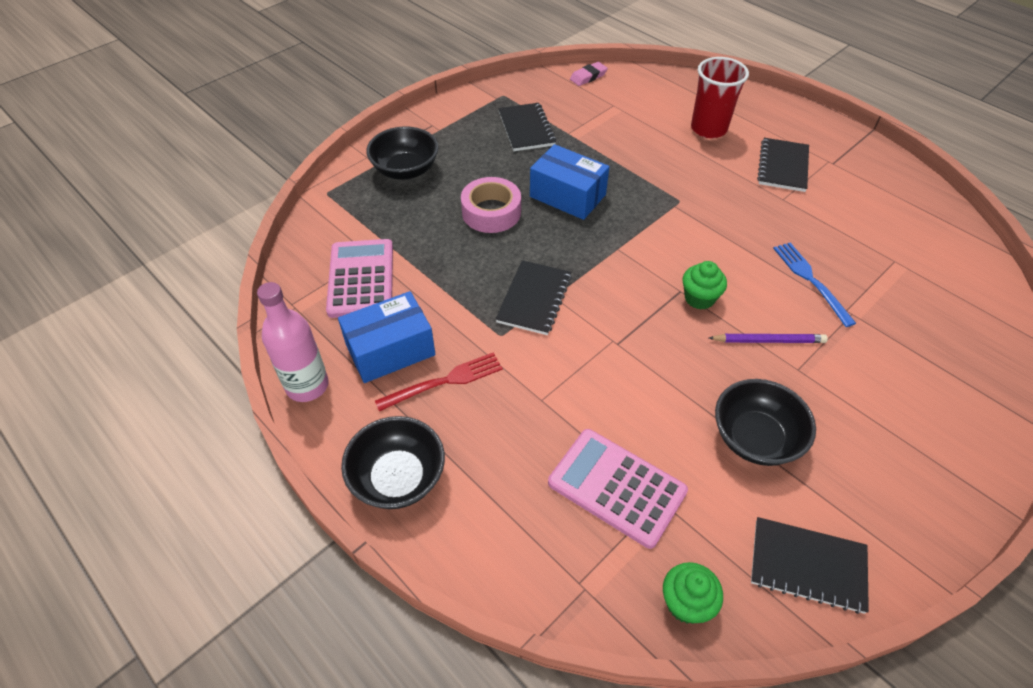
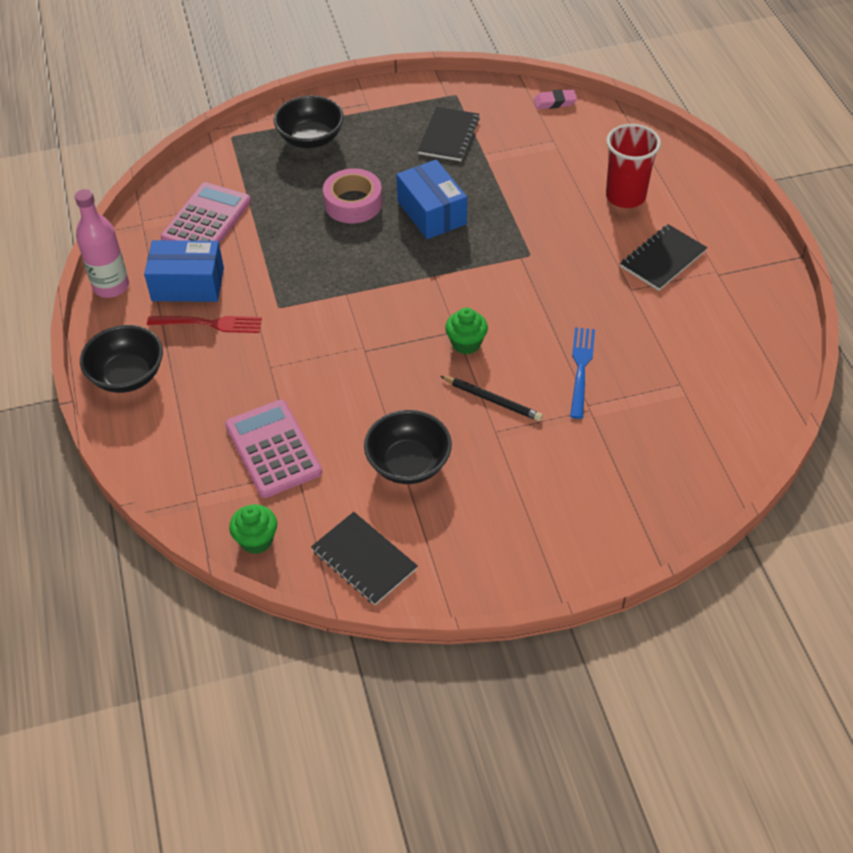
camera: 30 degrees right, 0 degrees up
(534, 299) = (328, 289): black notebook -> none
(768, 341) = (492, 400): purple pencil -> black pencil

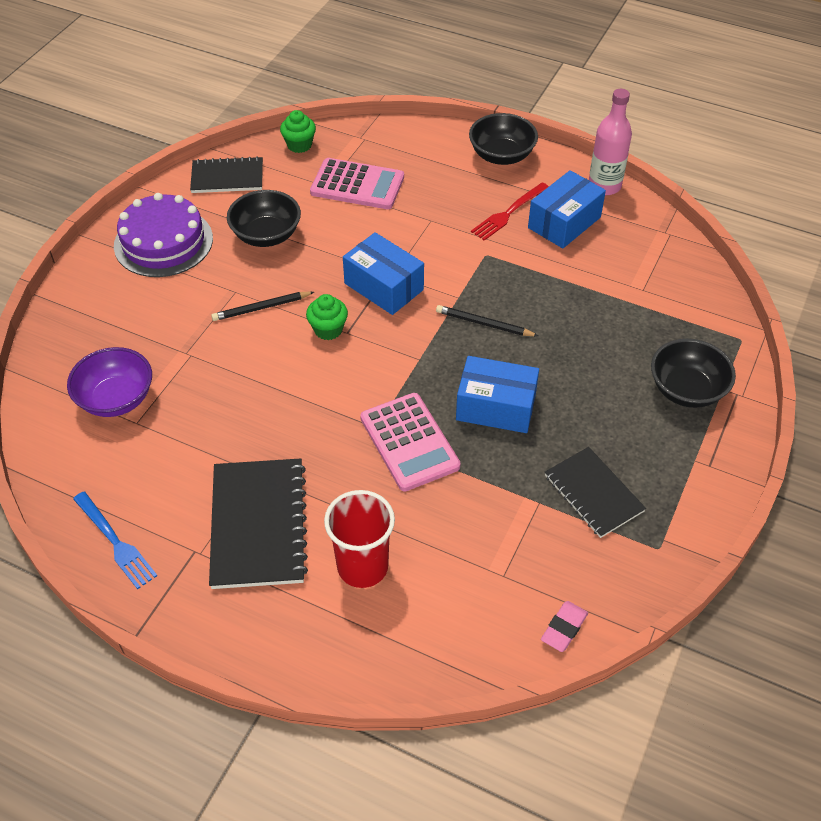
camera: 130 degrees right, 0 degrees up
(206, 220) = (633, 267): pink calculator -> pink calculator (409, 442)
(353, 203) = (563, 364): pink tape -> none
(359, 263) = (484, 324): none -> black pencil
(383, 343) = (384, 286): none -> blue box
(500, 533) = (163, 242): none -> purple cake
(581, 368) = (225, 376): blue fork -> blue fork (116, 543)
(663, 259) = (258, 525): black notebook -> black notebook, size x1.54
(678, 413) = (116, 399): none -> purple bowl

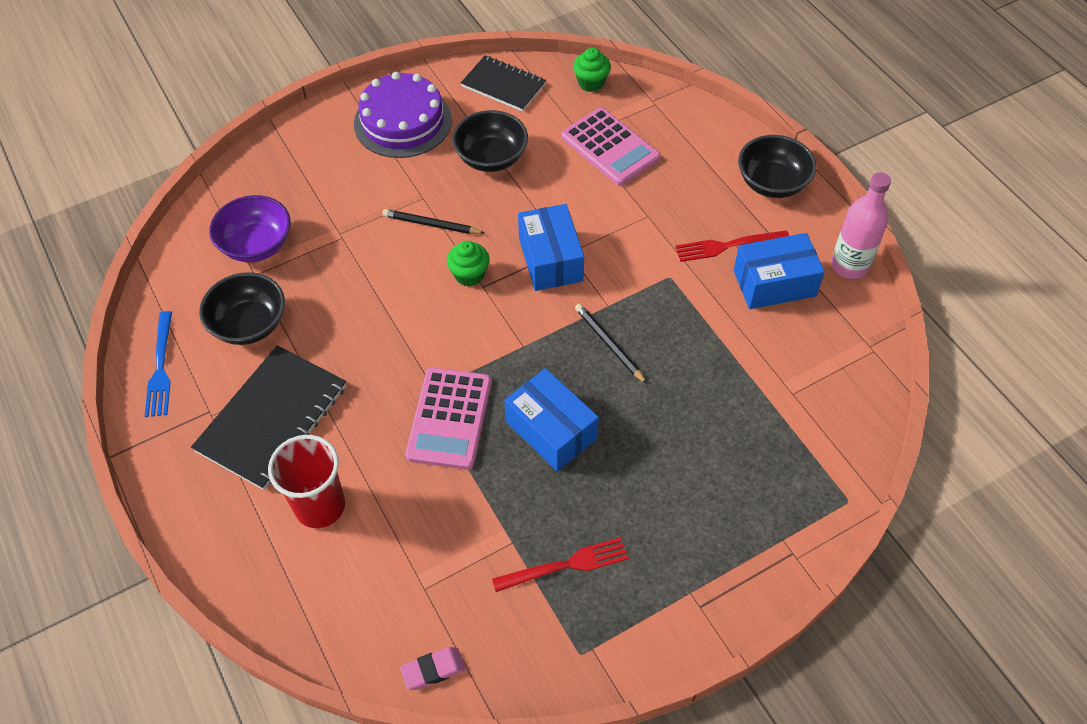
camera: 35 degrees right, 5 degrees up
(593, 493) = (567, 565): black notebook -> red fork
(686, 390) = (745, 519): black bowl -> black bowl (249, 324)

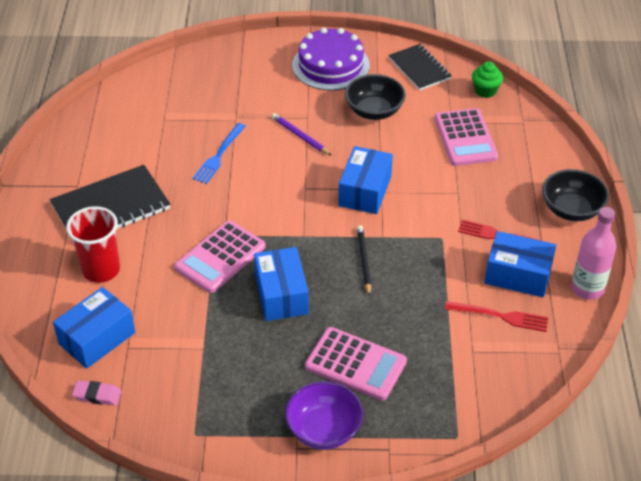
camera: 30 degrees right, 10 degrees down
(161, 369) = (67, 149): blue fork -> blue fork (218, 156)
(249, 324) = (138, 147): black bowl -> none
(256, 245) = (178, 102): purple bowl -> purple bowl (323, 430)
(380, 597) = (97, 338): none -> blue box
(431, 224) = (300, 136): black pencil -> purple pencil
(469, 275) = (301, 177): green cupcake -> none
(567, 565) = (228, 378): red fork -> red fork (501, 316)
(689, 472) = (355, 364): none -> pink calculator

